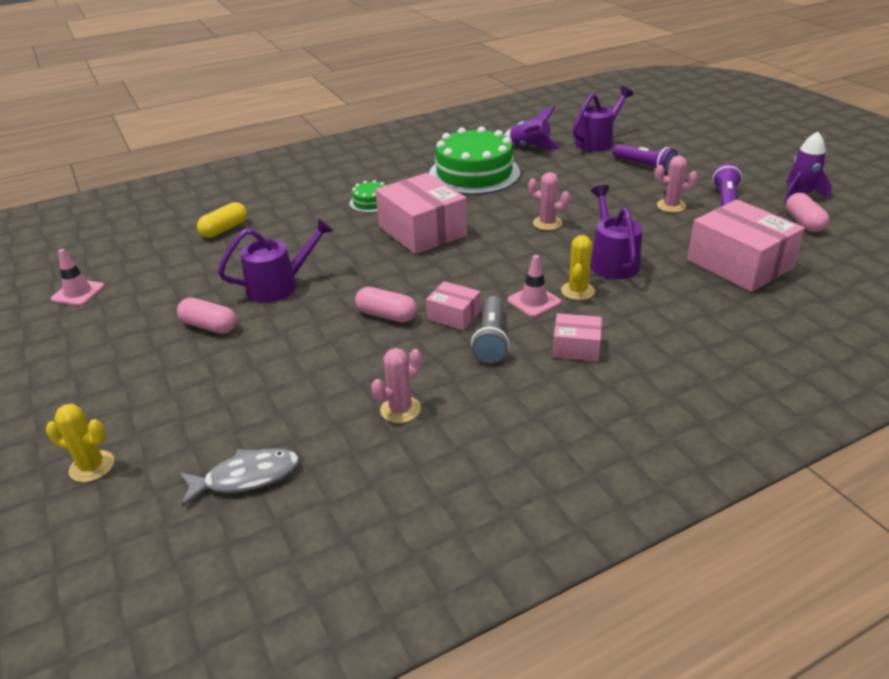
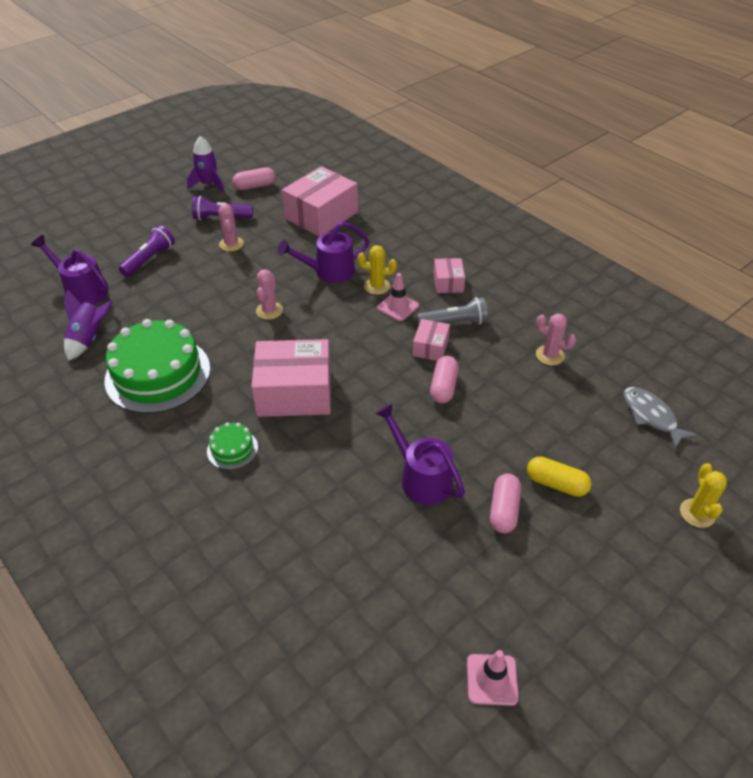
camera: 105 degrees left, 10 degrees up
(224, 229) = (314, 579): yellow capsule -> yellow capsule (556, 484)
(422, 231) = (294, 392): pink box -> pink box turned 45 degrees clockwise

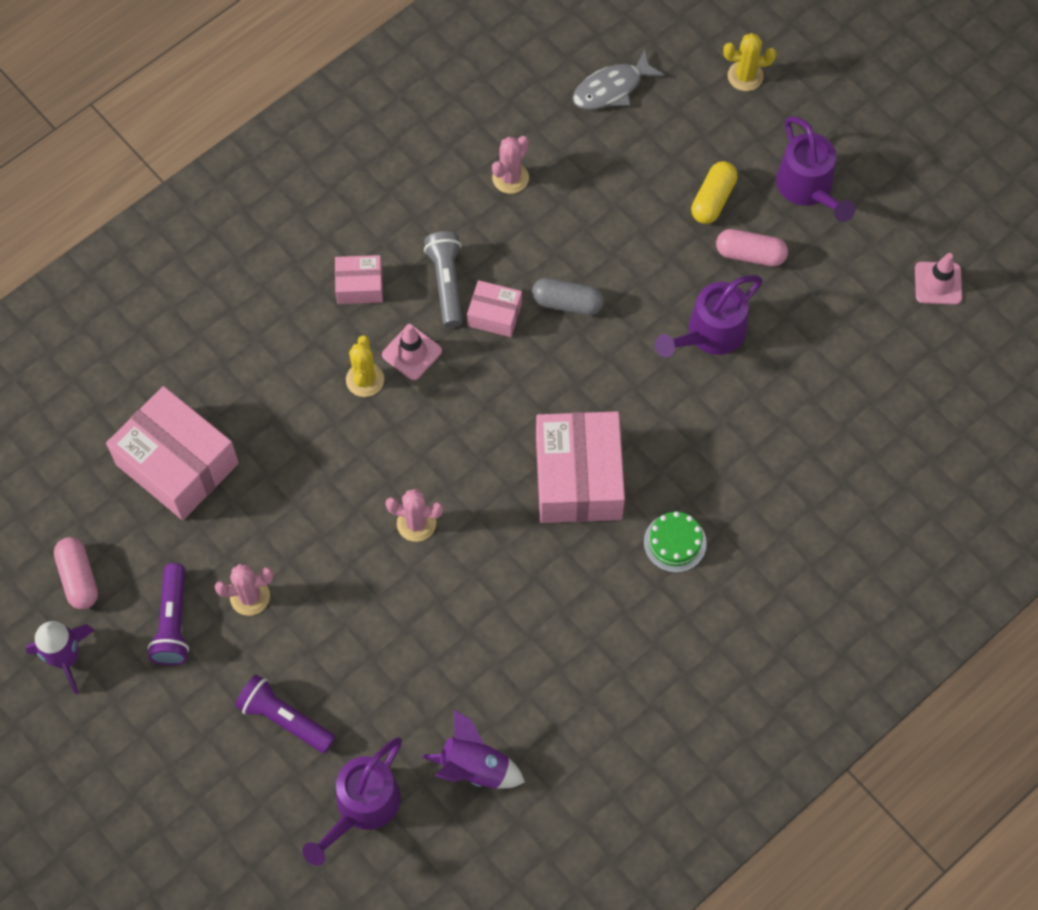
camera: 90 degrees left, 20 degrees up
(158, 374) = (546, 656): green cake -> none
(328, 272) = (328, 447): purple watering can -> purple watering can (808, 189)
(443, 387) = (567, 303): pink capsule -> grey capsule

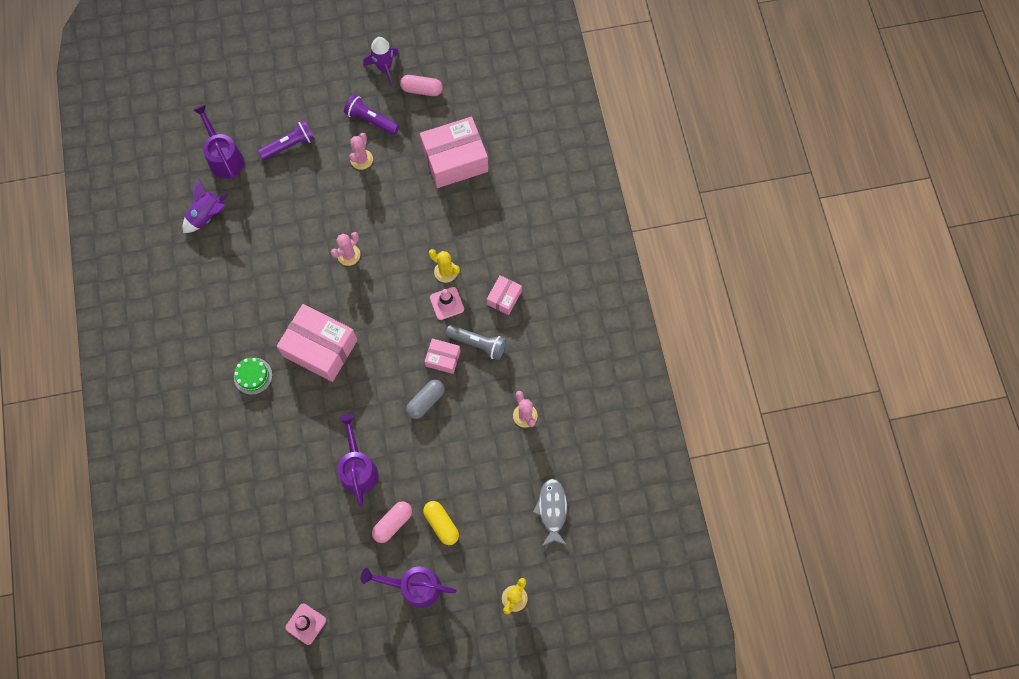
camera: 120 degrees right, 5 degrees up
(494, 315) = (443, 358): pink box -> pink box turned 60 degrees clockwise

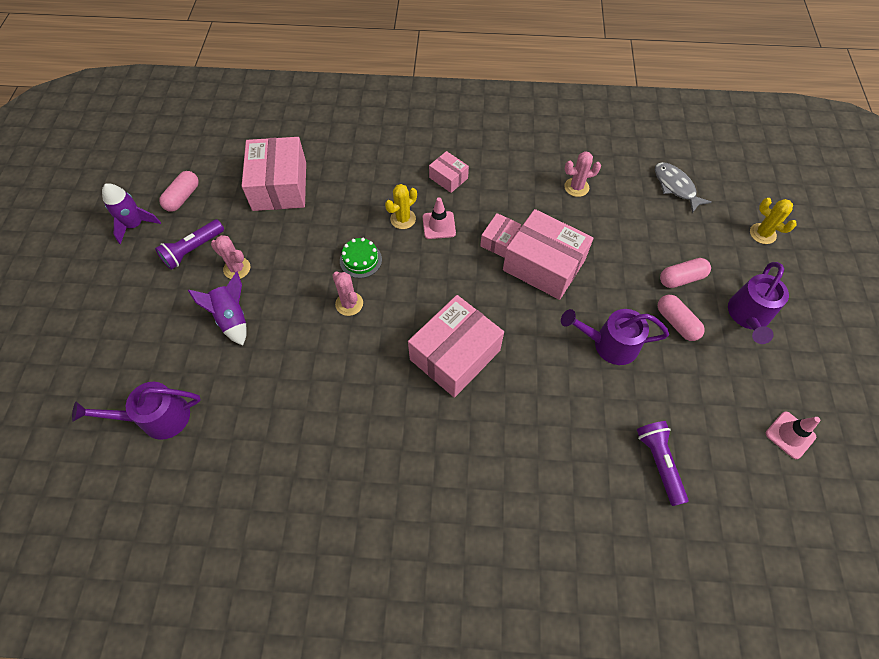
camera: 75 degrees left, 10 degrees down
(207, 216) = (230, 454): purple rocket -> purple rocket (232, 318)
(253, 376) = (470, 438): green cake -> green cake (360, 260)
(289, 145) = (180, 338): purple flashlight -> purple flashlight (659, 462)
(426, 401) = (544, 265): grey capsule -> pink box
(441, 524) = (681, 278): yellow capsule -> pink capsule
(478, 344) = (491, 208): grey flashlight -> none
(552, 510) = (675, 187): grey fish -> grey fish turned 45 degrees clockwise

